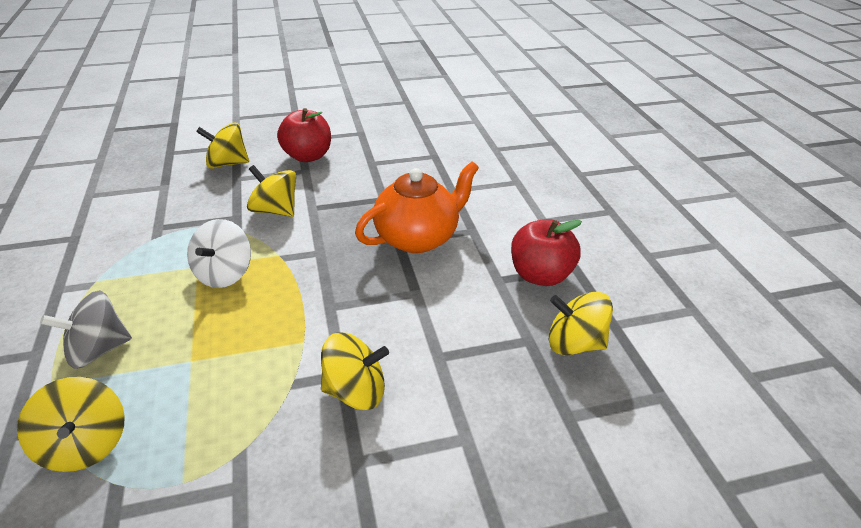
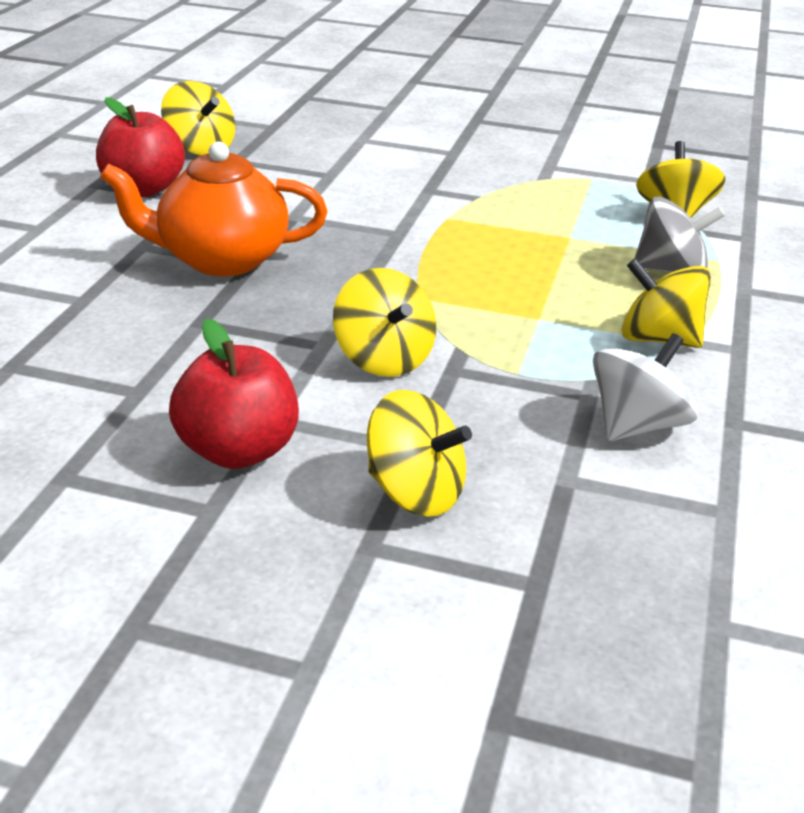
camera: 150 degrees left, 5 degrees down
(224, 273) = (505, 298): white spinning top -> white spinning top (636, 425)
(355, 391) = (424, 178): yellow spinning top -> yellow spinning top (658, 339)

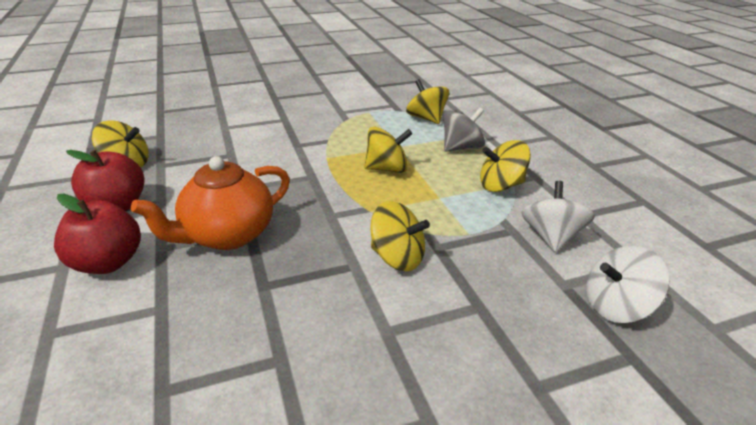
camera: 35 degrees left, 0 degrees up
(238, 451) = (394, 366): red apple -> red apple (108, 263)
(415, 492) = (515, 335): yellow spinning top -> yellow spinning top (387, 169)
(603, 533) = (616, 306): none -> white spinning top

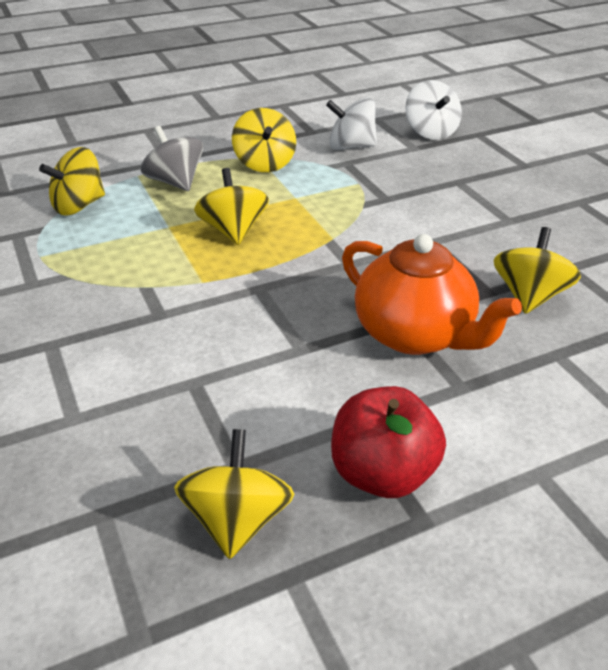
camera: 95 degrees left, 5 degrees up
(108, 263) = (511, 427): red apple -> none
(397, 257) = (411, 218): yellow spinning top -> yellow spinning top (529, 296)

